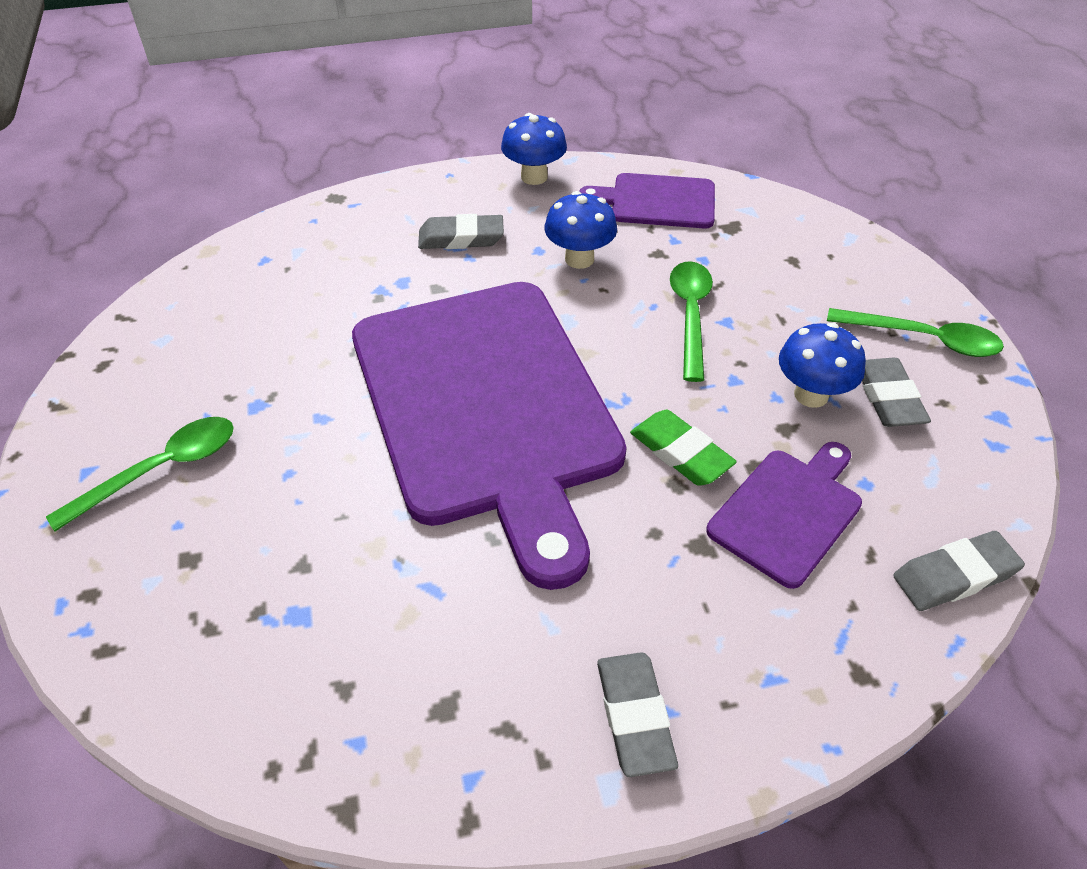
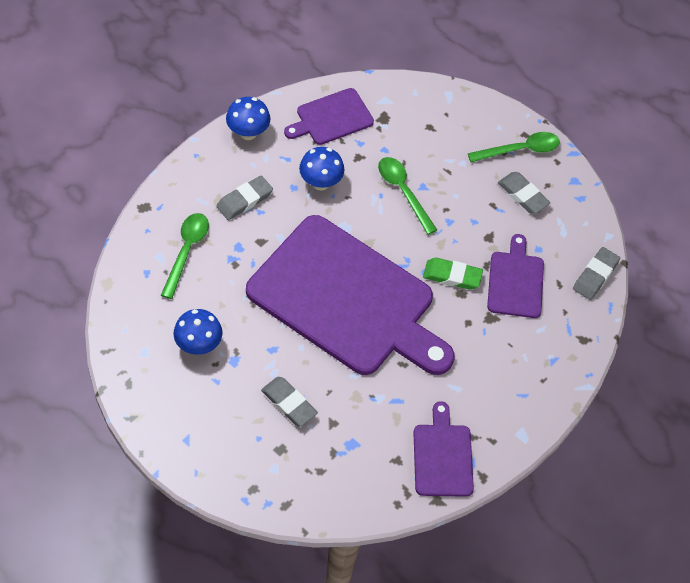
camera: 40 degrees left, 10 degrees up
(161, 470) = (223, 418): green spoon -> green spoon (186, 251)
(426, 732) = (442, 456): none -> purple cutting board
(634, 716) = (513, 404): grey eraser -> grey eraser (289, 403)
(811, 395) = (488, 212): blue mushroom -> blue mushroom (198, 345)

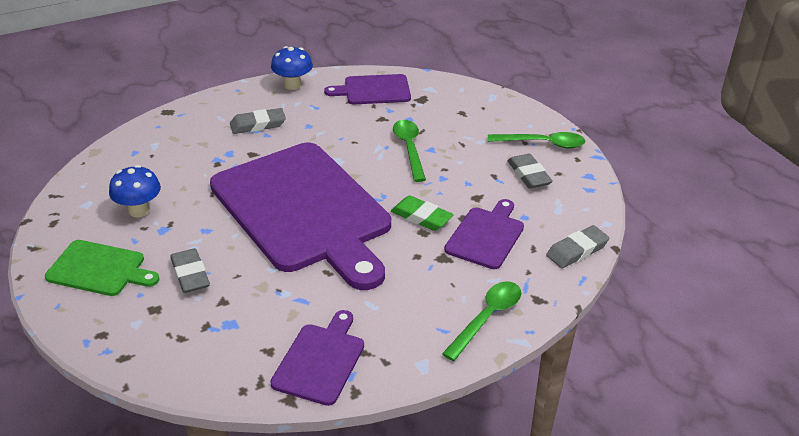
camera: 25 degrees right, 20 degrees down
(186, 251) = (180, 146): green spoon -> green spoon (487, 318)
(207, 422) = (99, 269): none -> green cutting board
(320, 182) = (335, 127): blue mushroom -> none

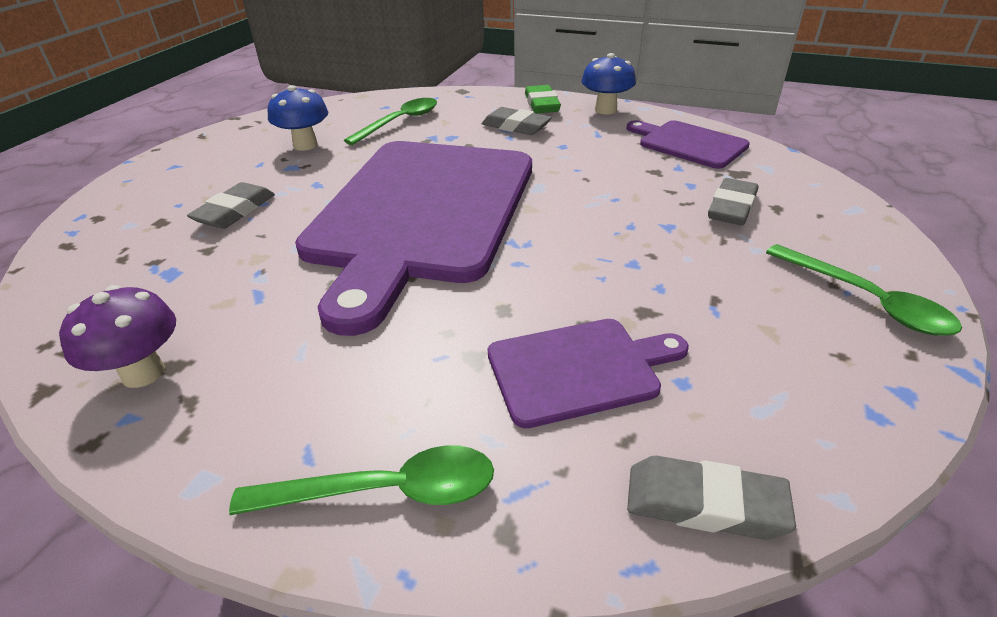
camera: 50 degrees right, 0 degrees up
(99, 269) = (198, 171): green cutting board -> none
(320, 360) = (143, 373): purple cutting board -> purple mushroom
(409, 149) = (640, 213): green spoon -> green spoon (400, 122)
(421, 217) = (530, 291): green eraser -> green eraser (542, 104)
(528, 175) = (778, 328): grey eraser -> grey eraser (731, 207)

